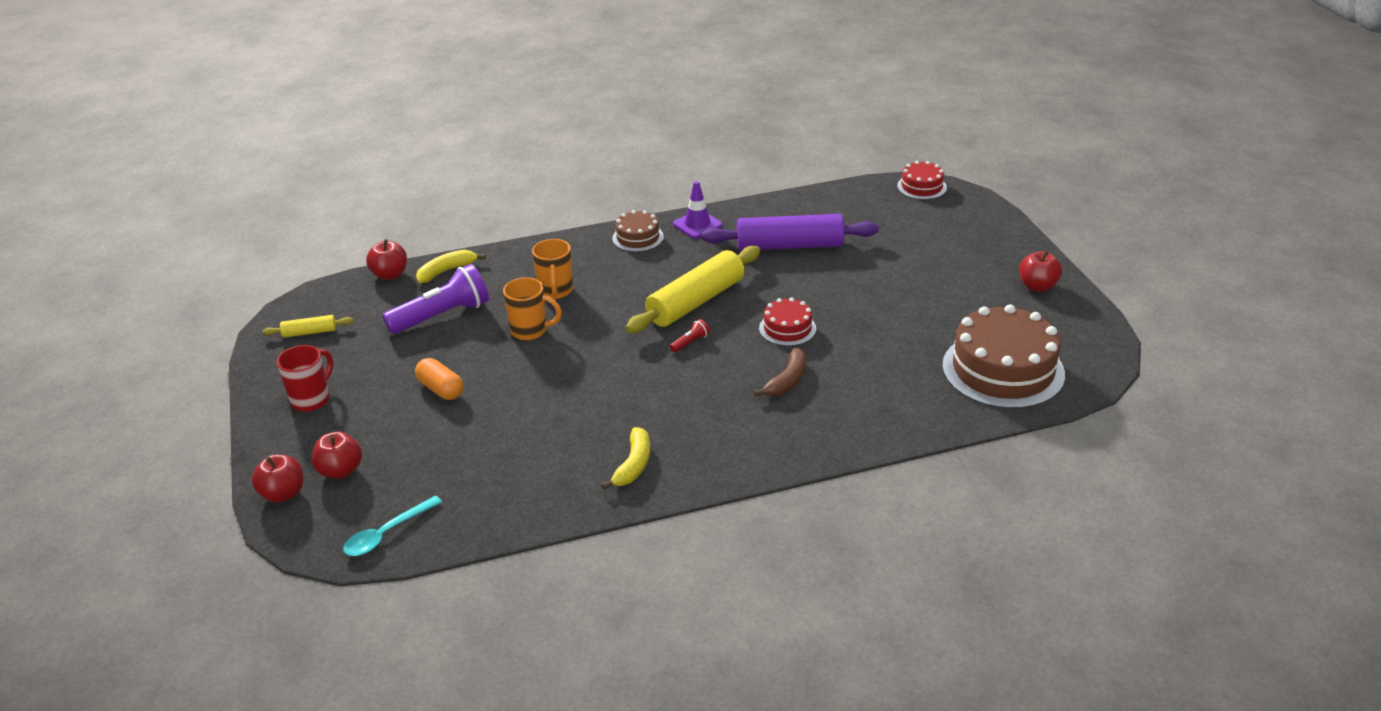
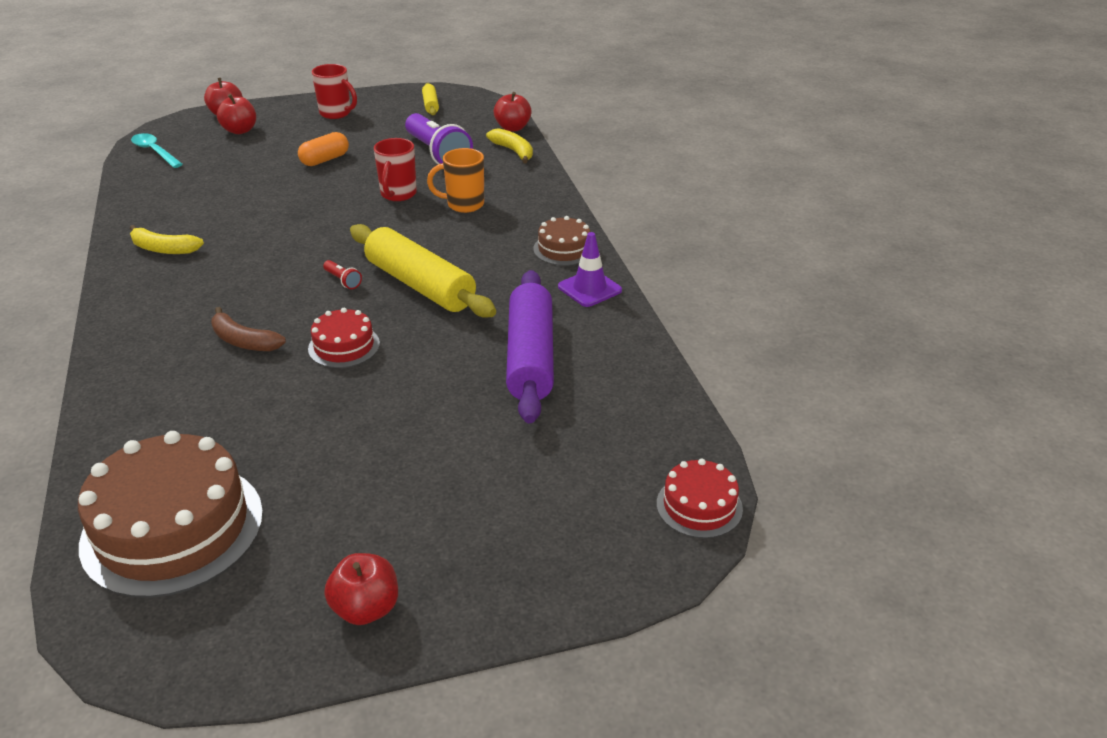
camera: 90 degrees right, 0 degrees up
(530, 331) = (398, 194): orange mug -> red mug

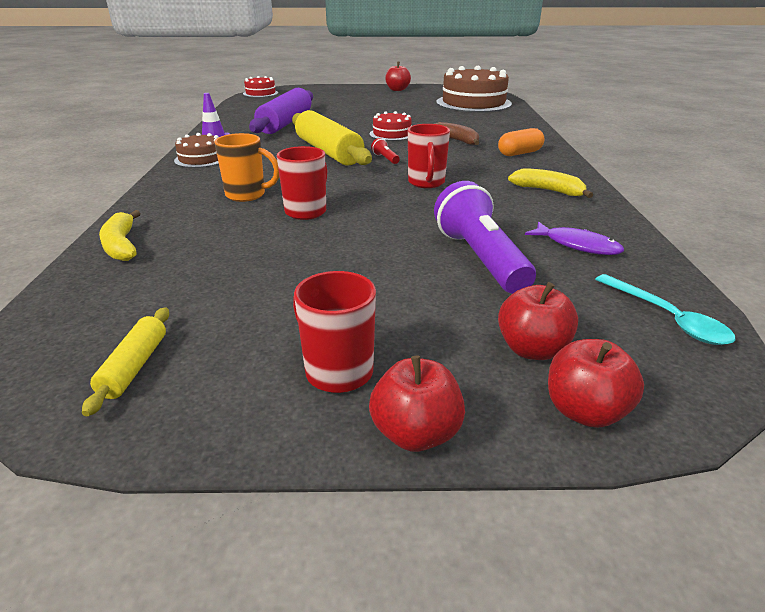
camera: 165 degrees left, 5 degrees down
(176, 191) = (577, 245): none -> purple fish
(291, 243) = (426, 183): none -> red mug
(325, 160) = (380, 265): orange capsule -> orange capsule (519, 153)
(437, 154) = (221, 254): purple flashlight -> purple flashlight (480, 259)
(513, 128) = (67, 284): red apple -> red apple (416, 433)

